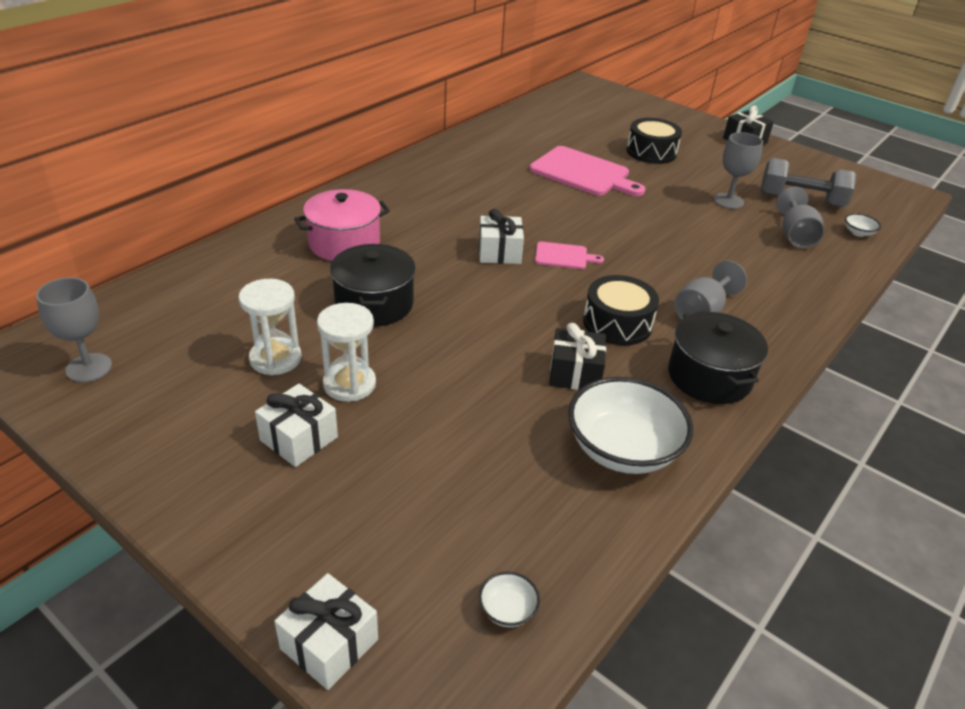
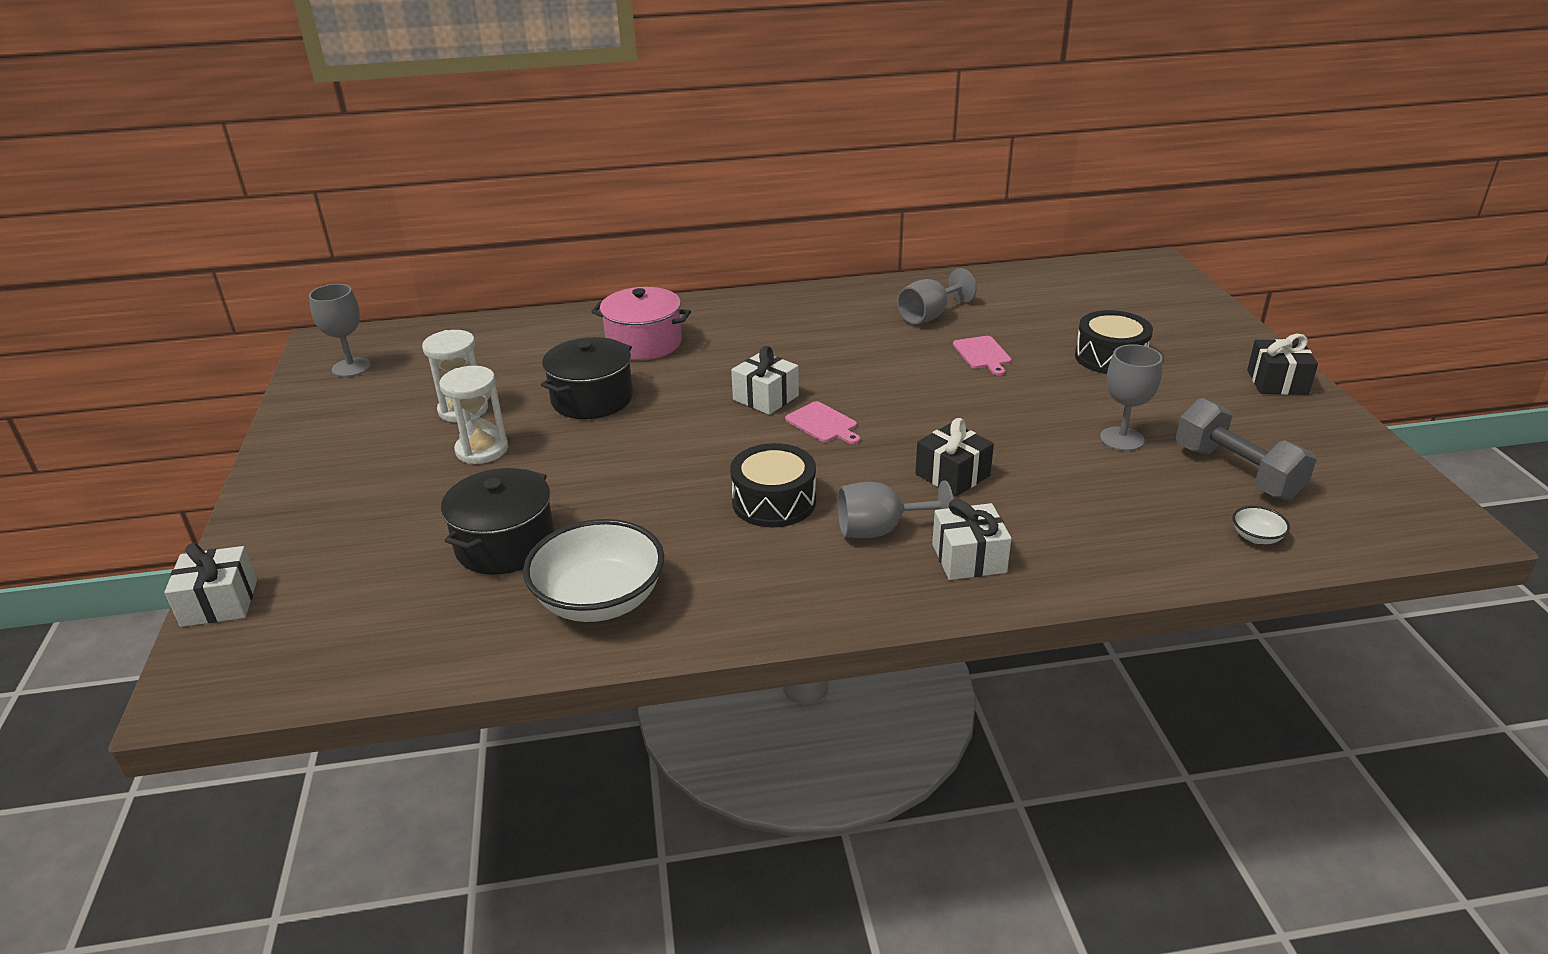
camera: 45 degrees right, 5 degrees down
(299, 438) = (394, 470): white gift -> white gift (968, 558)
(507, 610) = (338, 652): white bowl -> none
(575, 373) = (663, 523): black gift -> black gift (952, 475)
(583, 173) = (982, 354): pink cutting board -> pink cutting board, size x0.51
(709, 377) = (783, 587): black pot -> black pot (505, 544)
(795, 236) = (1148, 506): grey goblet -> grey goblet (929, 316)

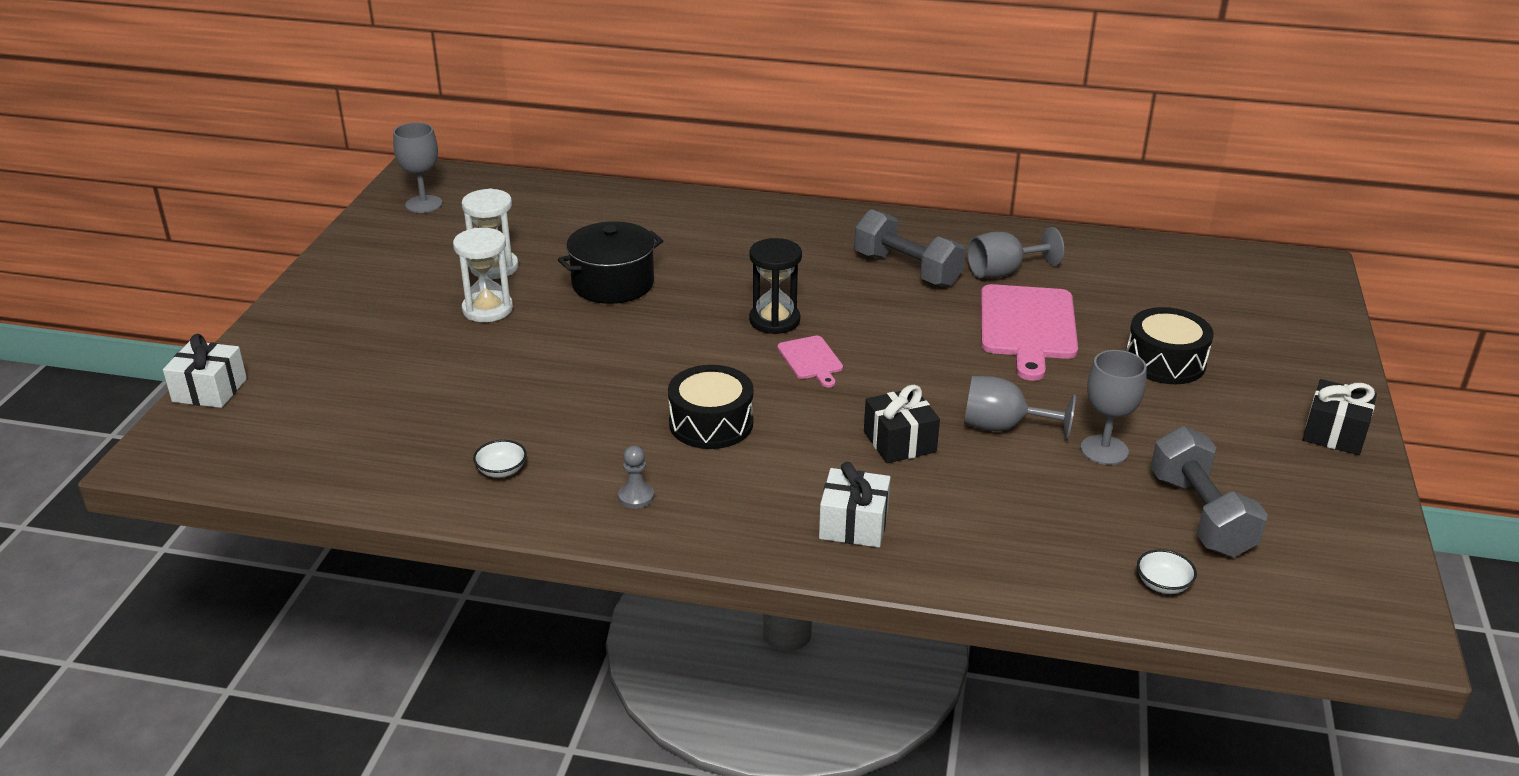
camera: 20 degrees right, 0 degrees up
(505, 544) = (455, 401): black pot -> none
(600, 600) = (501, 470): white bowl -> white bowl, size x0.41
(644, 343) = (697, 238): pink pot -> none
(752, 589) = (636, 497): none -> grey pawn
(766, 398) = (774, 320): white gift -> black hourglass
(849, 330) = (907, 270): none -> grey dumbbell
(880, 530) = (789, 476): grey goblet -> grey goblet (1003, 427)
(982, 354) = (1028, 326): pink cutting board -> pink cutting board, size x1.97

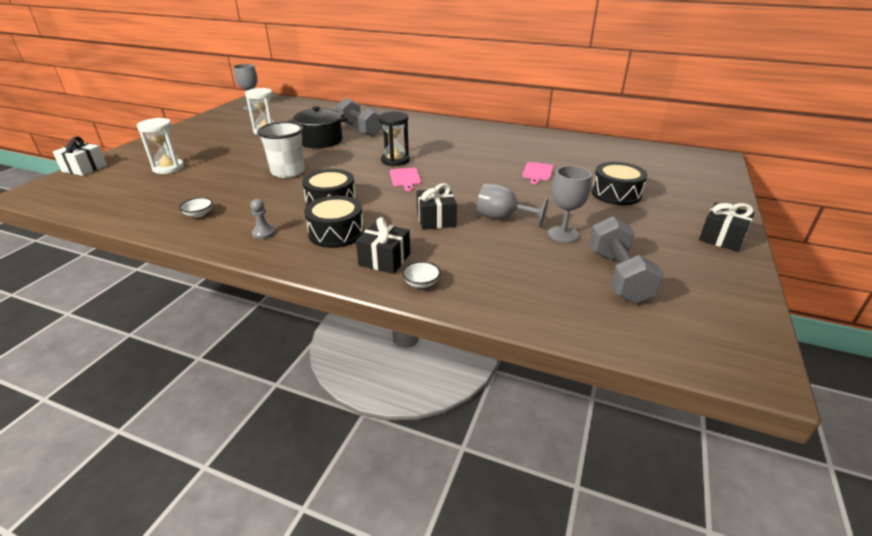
camera: 10 degrees right, 0 degrees up
(487, 309) = (249, 146): white hourglass -> white hourglass (168, 168)
(597, 364) = (288, 172): none -> white cup
(753, 484) = (336, 233): none -> black drum
(853, 524) = (384, 259): white gift -> black gift
(907, 270) = (479, 145): grey dumbbell -> grey dumbbell (360, 129)
(1003, 272) = (533, 149): grey goblet -> none
(1028, 326) = (537, 172): pink cutting board -> pink cutting board, size x0.51
(1163, 584) = (579, 315): white bowl -> white bowl (421, 283)

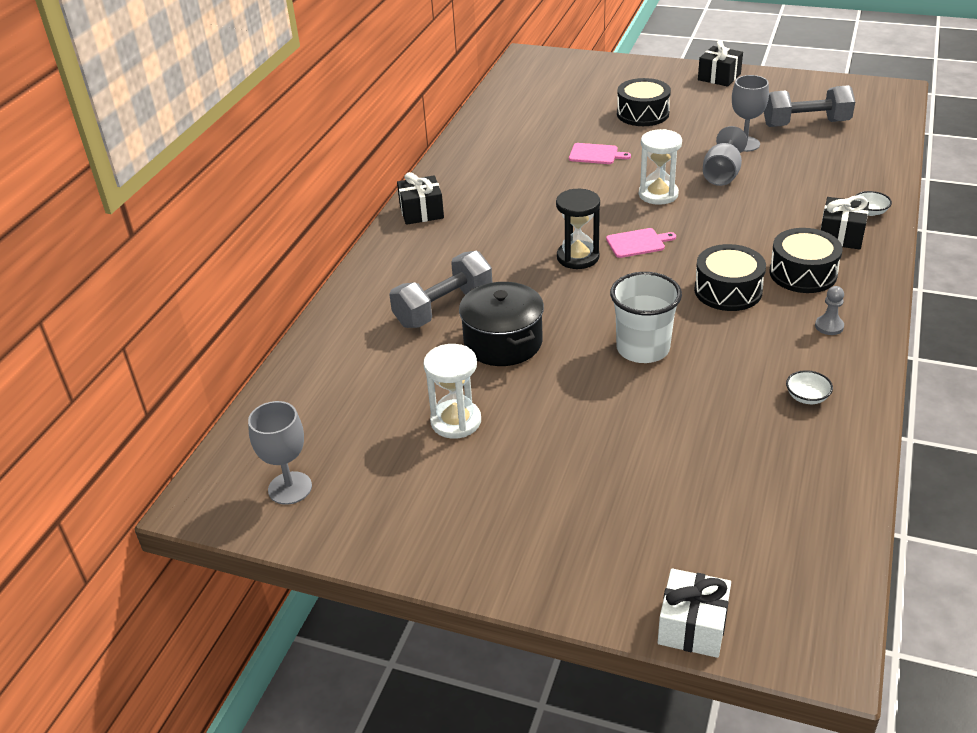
camera: 90 degrees left, 5 degrees up
(168, 168) = (660, 495): white hourglass -> white hourglass (658, 194)
(436, 219) = (743, 213): black gift -> black gift (421, 212)

